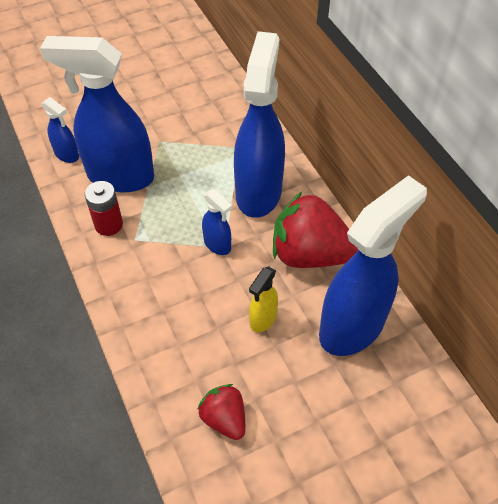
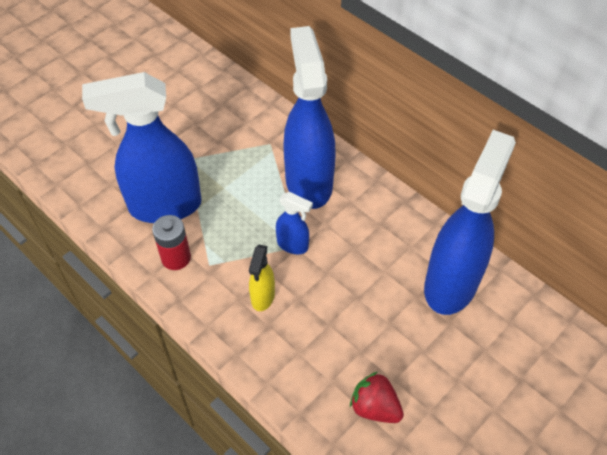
camera: 20 degrees left, 0 degrees up
(67, 155) = (98, 199): blue spray bottle -> none
(262, 319) = (367, 302): yellow spray bottle -> yellow spray bottle (262, 297)
(309, 254) = (383, 228): red strawberry -> none

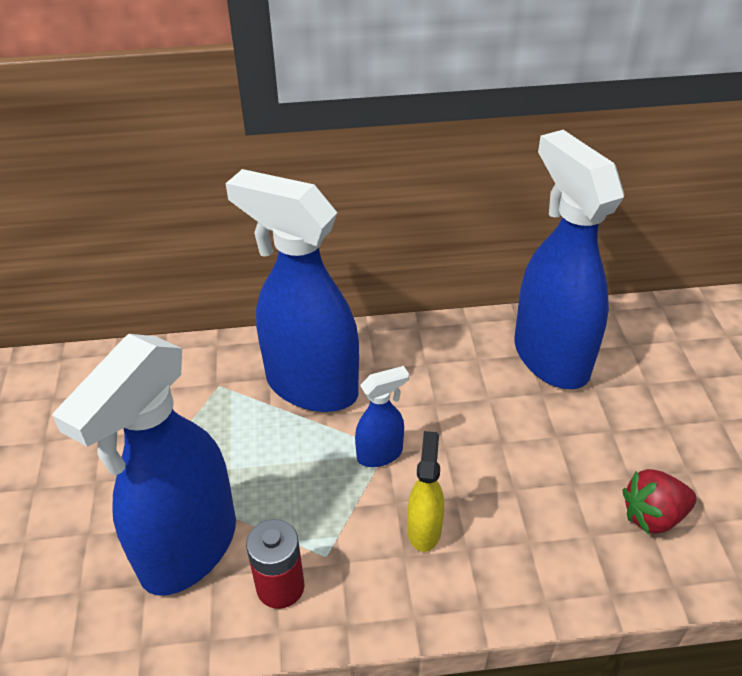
camera: 50 degrees left, 10 degrees down
(262, 297) = (424, 529): yellow spray bottle -> yellow spray bottle turned 135 degrees counterclockwise

